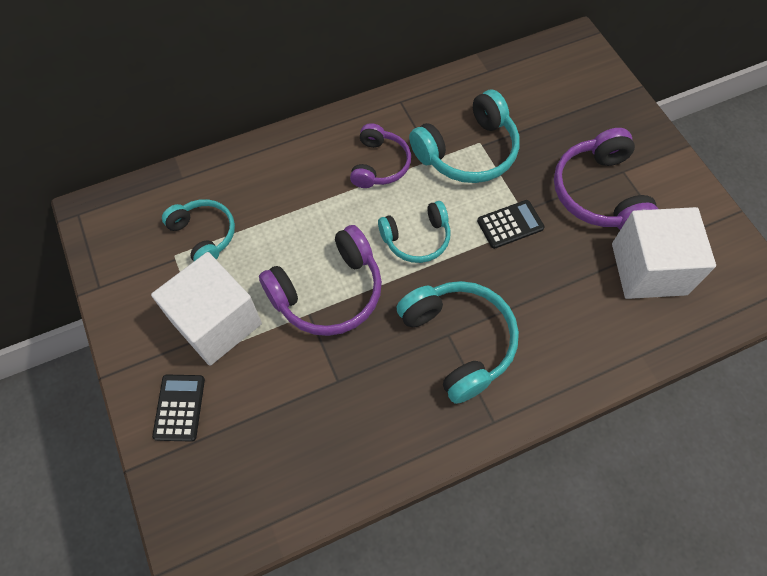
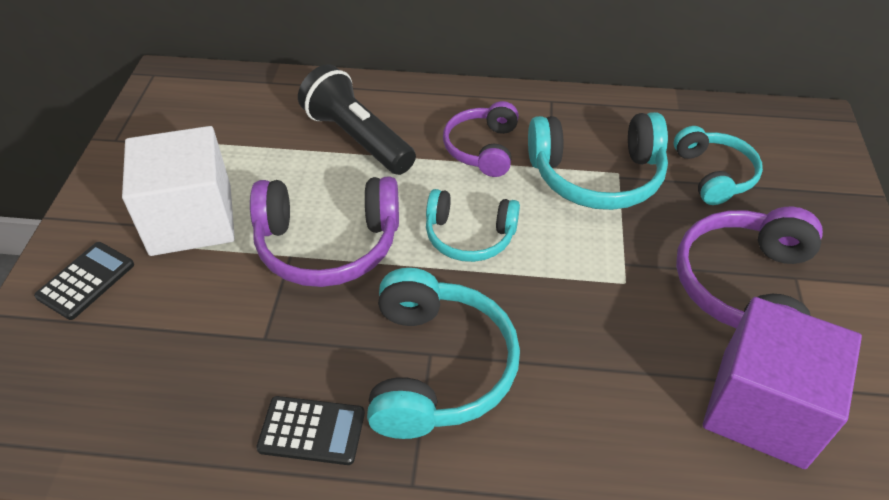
camera: 30 degrees right, 15 degrees down
(204, 235) = (249, 138): turquoise headphones -> turquoise headphones (714, 175)
(286, 197) = (357, 138): none -> black flashlight
(379, 164) = (482, 148): purple headphones -> purple headphones turned 150 degrees clockwise
(510, 224) = (597, 271): black calculator -> black calculator (312, 430)
(648, 269) = (762, 408): white cube -> purple cube

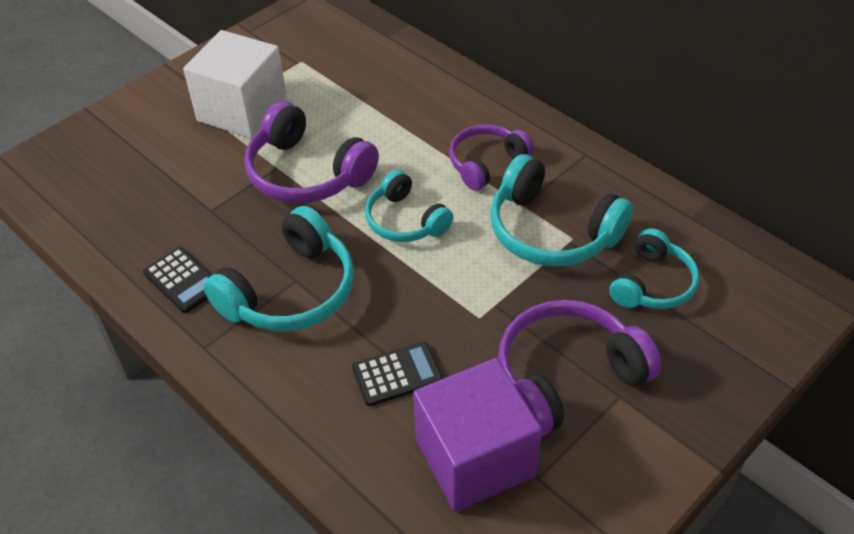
camera: 40 degrees right, 0 degrees up
(86, 280) = (150, 117): black calculator -> black calculator (397, 374)
(357, 138) = (404, 109): black flashlight -> none

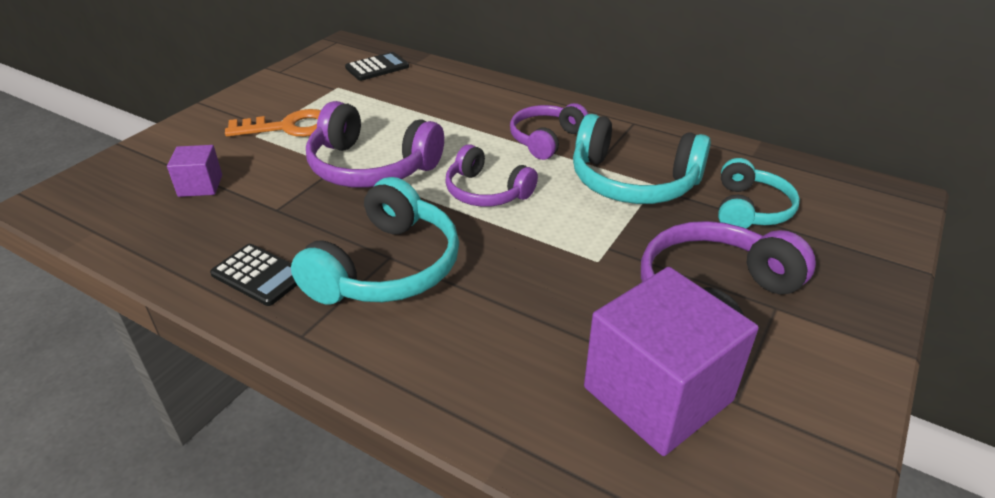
camera: 15 degrees left, 10 degrees down
(150, 172) = (200, 186): none -> purple cube
(242, 110) = (289, 127): white cube -> orange key
(397, 374) = (534, 326): black calculator -> black calculator (377, 67)
(405, 220) = (486, 192): turquoise headphones -> purple headphones

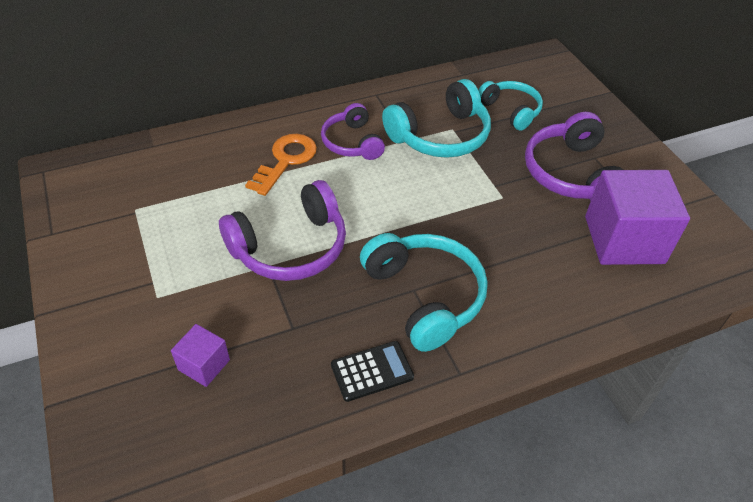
camera: 55 degrees left, 10 degrees up
(289, 127) = (169, 269): orange key -> orange key (286, 161)
(377, 67) = (131, 170): black calculator -> none
(486, 192) = (385, 205): purple headphones -> none

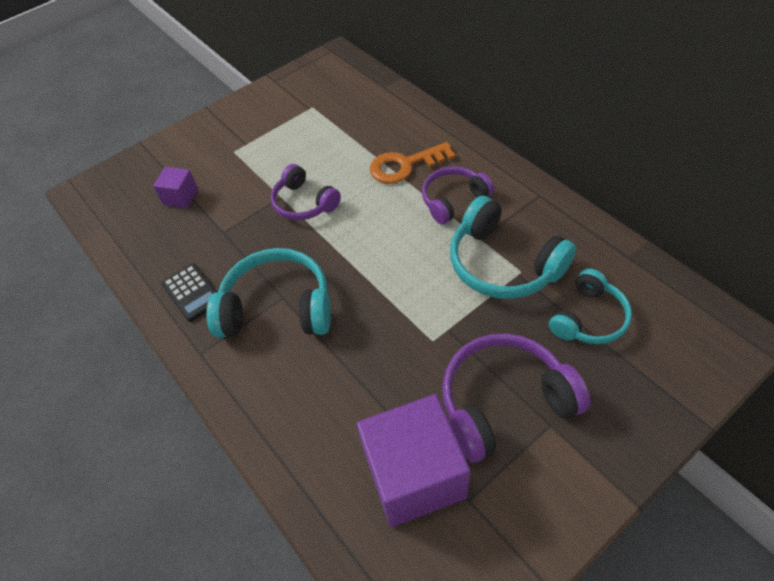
camera: 80 degrees right, 5 degrees up
(286, 161) = (405, 165): orange key -> orange key turned 150 degrees clockwise
(290, 247) = (304, 203): purple headphones -> purple headphones, size x0.64
(425, 296) = (277, 307): turquoise headphones -> turquoise headphones turned 135 degrees counterclockwise

